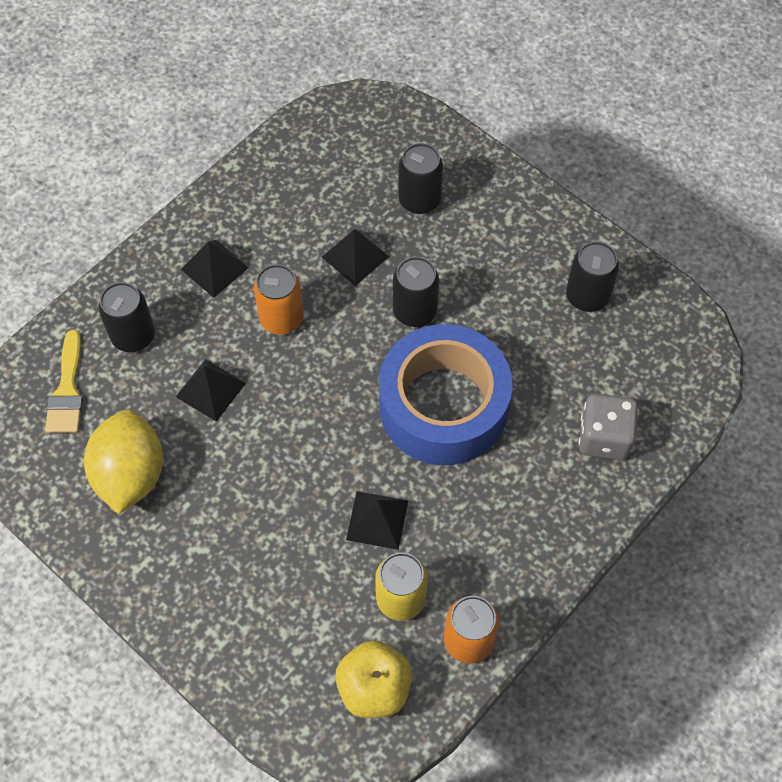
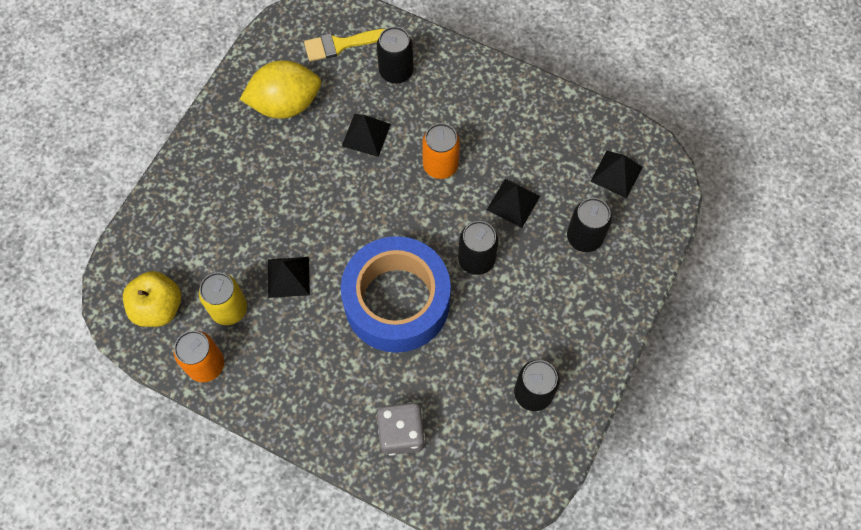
camera: 75 degrees right, 5 degrees up
(214, 268) = (470, 107): black pyramid -> black pyramid (616, 174)

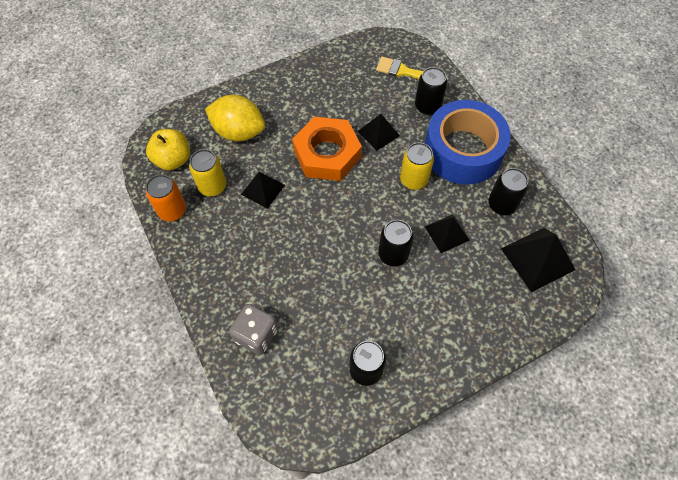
camera: 35 degrees right, 5 degrees down
(285, 104) = (341, 87): yellow lemon -> yellow lemon (238, 131)
(328, 193) = (327, 154): none -> orange nut
(397, 301) = (319, 248): blue tape -> blue tape (463, 151)
(440, 165) = (413, 180): orange can -> yellow can
(584, 237) = (482, 287): black can -> black can (501, 204)
(616, 174) = (537, 259): black pyramid -> black pyramid, size x1.57

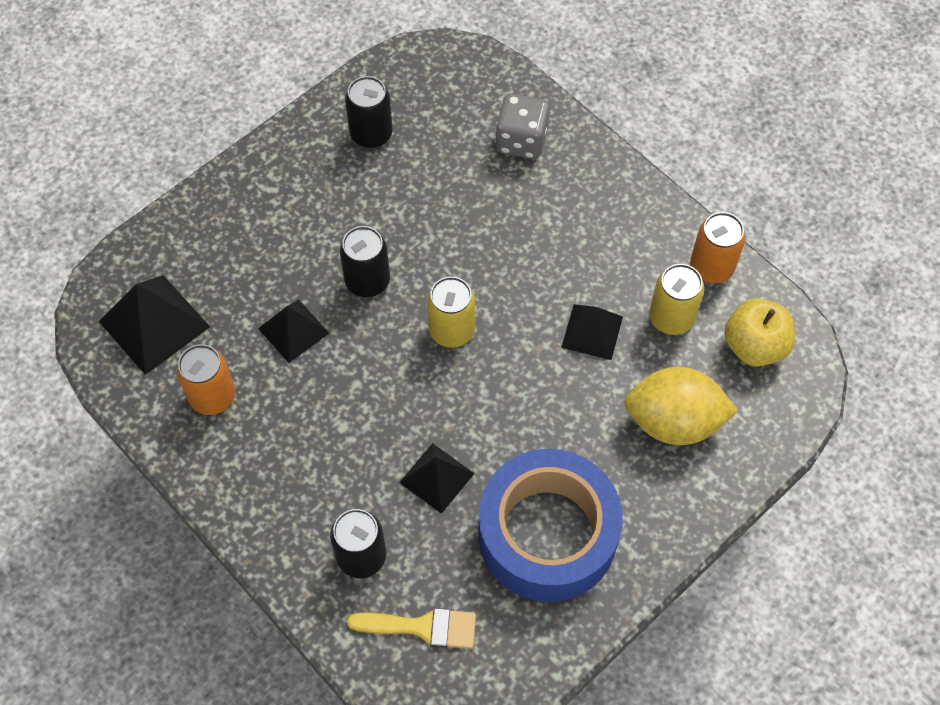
camera: 165 degrees right, 0 degrees up
(327, 154) = (512, 417): orange nut -> none
(413, 180) = (359, 405): yellow can -> yellow can (451, 330)
(463, 151) = (285, 478): blue tape -> blue tape (547, 534)
(501, 204) = (212, 396): black can -> orange can

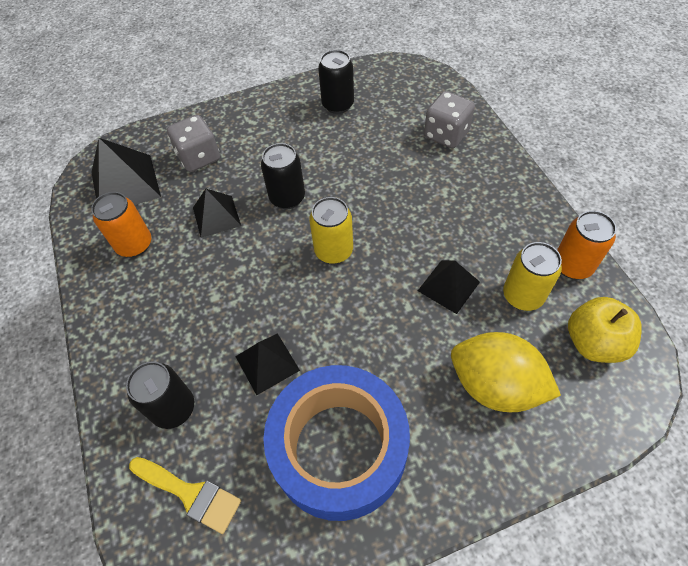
camera: 25 degrees right, 5 degrees down
(229, 260) = (199, 157): none -> grey dice

